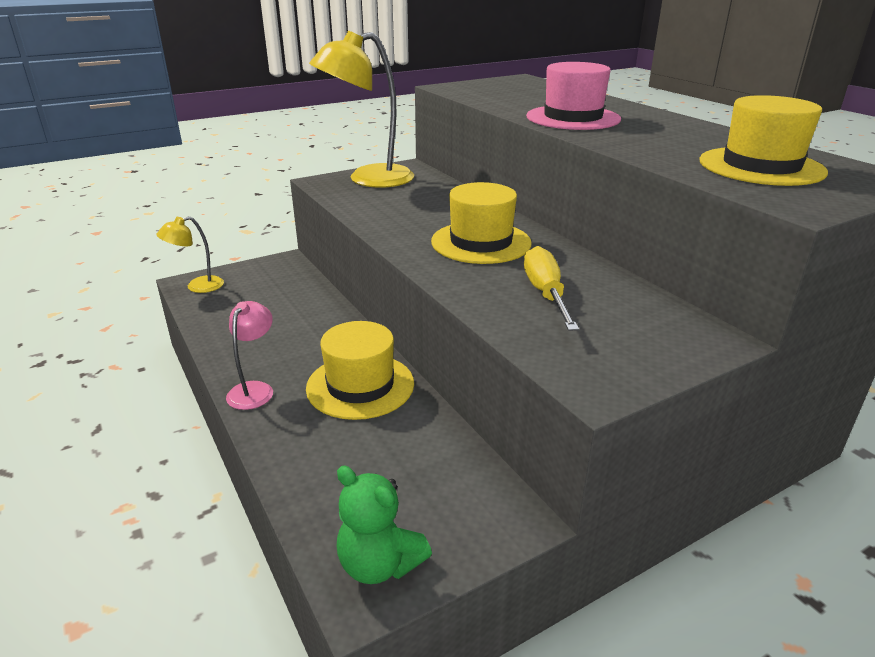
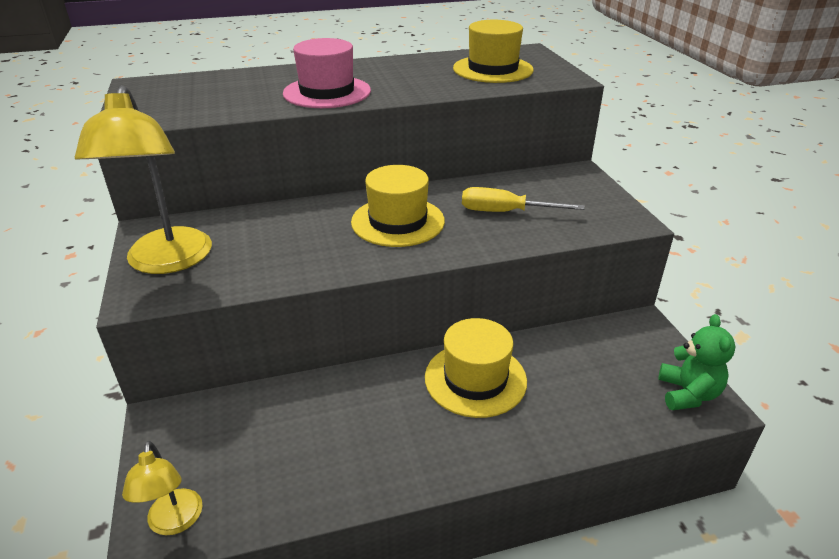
camera: 75 degrees left, 5 degrees up
(254, 389) = (461, 459): pink lamp -> none
(379, 564) = (687, 394): green teddy bear -> green teddy bear turned 45 degrees counterclockwise

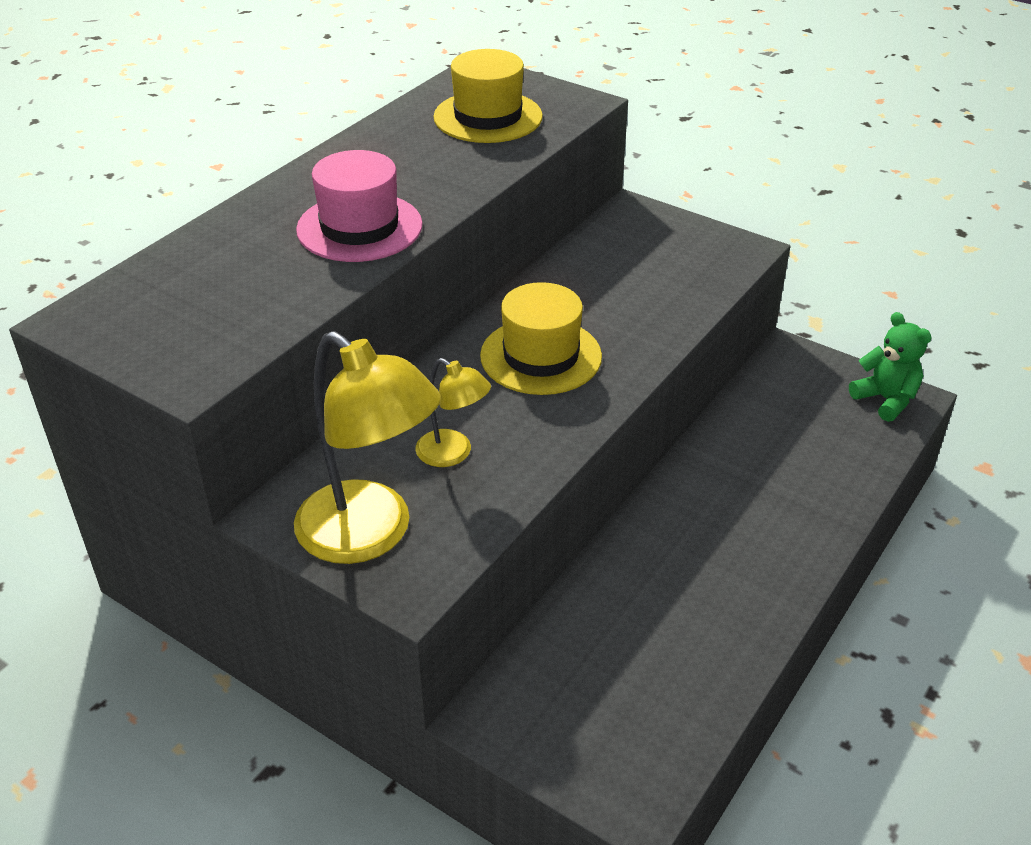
camera: 40 degrees left, 5 degrees up
(174, 522) = (639, 782): yellow lamp -> yellow lamp (453, 454)
(475, 379) = (718, 488): yellow hat -> none
(505, 212) = (626, 293): yellow screwdriver -> none

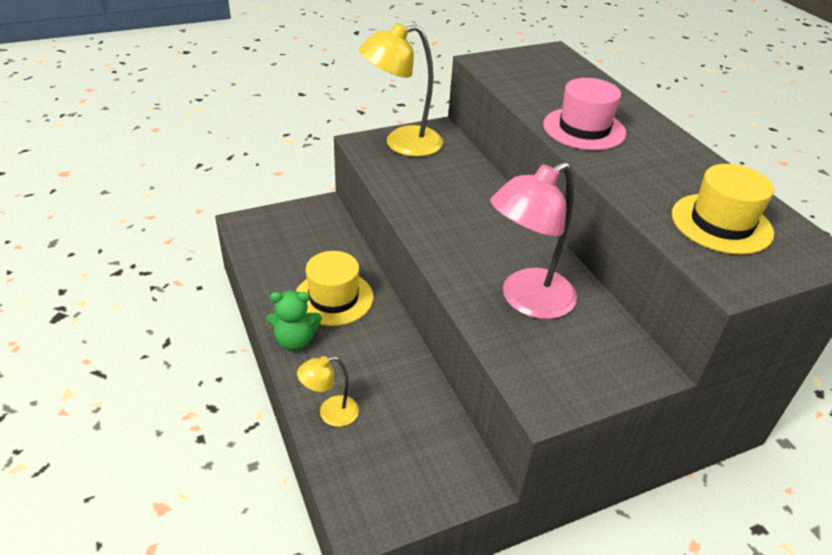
camera: 120 degrees right, 0 degrees up
(453, 454) = (432, 180): yellow lamp -> yellow lamp (330, 413)
(541, 356) = (487, 238): yellow hat -> yellow hat (333, 298)
(622, 295) = (527, 300): none -> pink lamp
(885, 400) = (375, 505): green teddy bear -> green teddy bear (295, 341)

